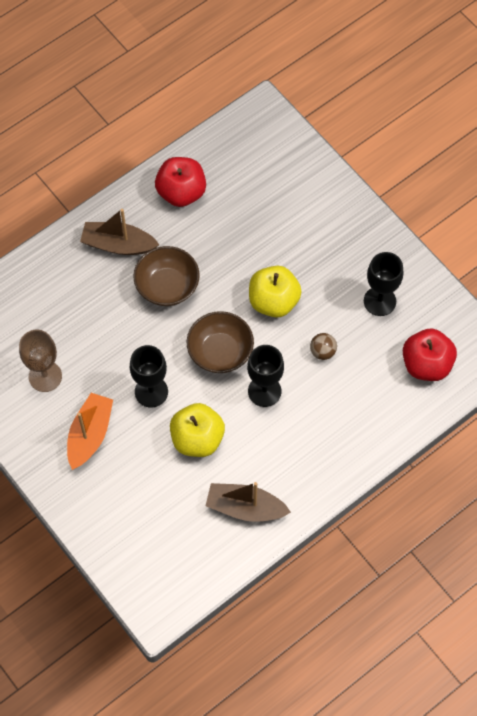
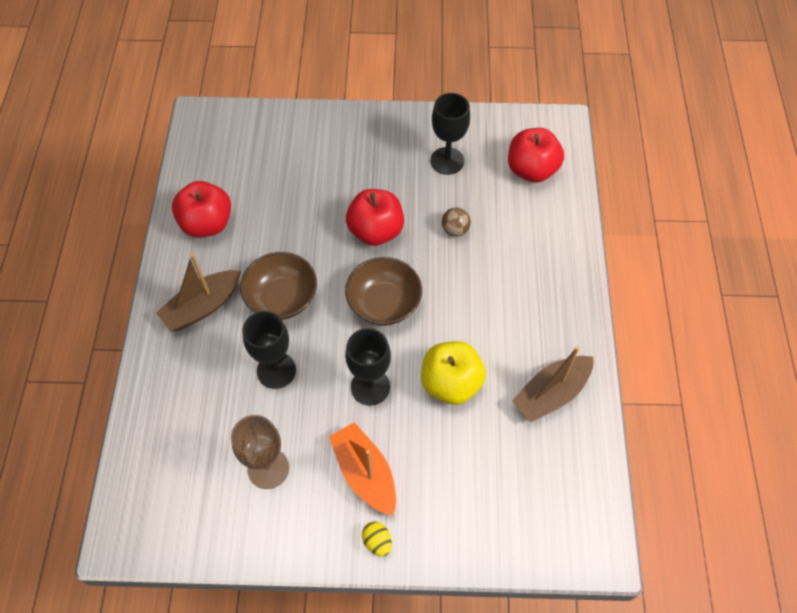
camera: 50 degrees left, 5 degrees down
(52, 476) = (377, 541): none -> yellow egg
(264, 391) = (452, 297): black goblet -> black goblet (276, 370)
(273, 301) = (375, 231): yellow apple -> red apple

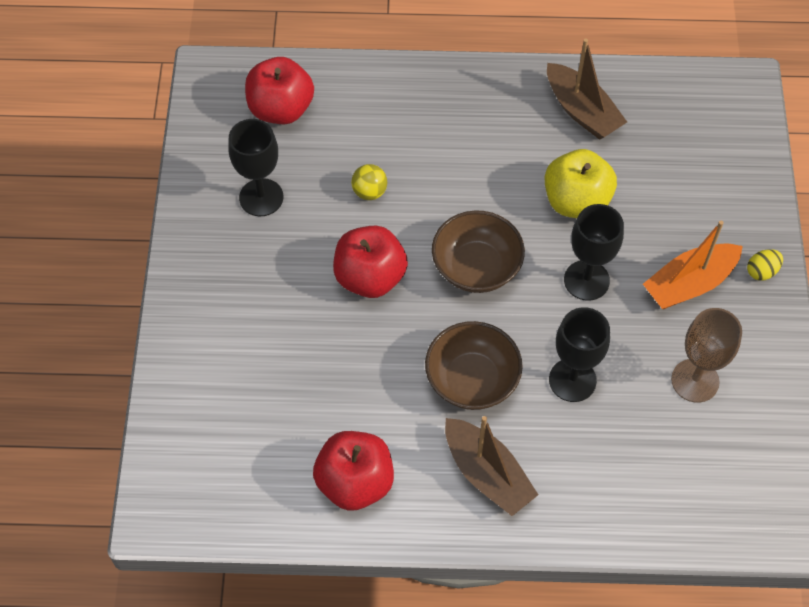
camera: 90 degrees left, 0 degrees up
(455, 230) = (369, 192): brown ball -> yellow ball

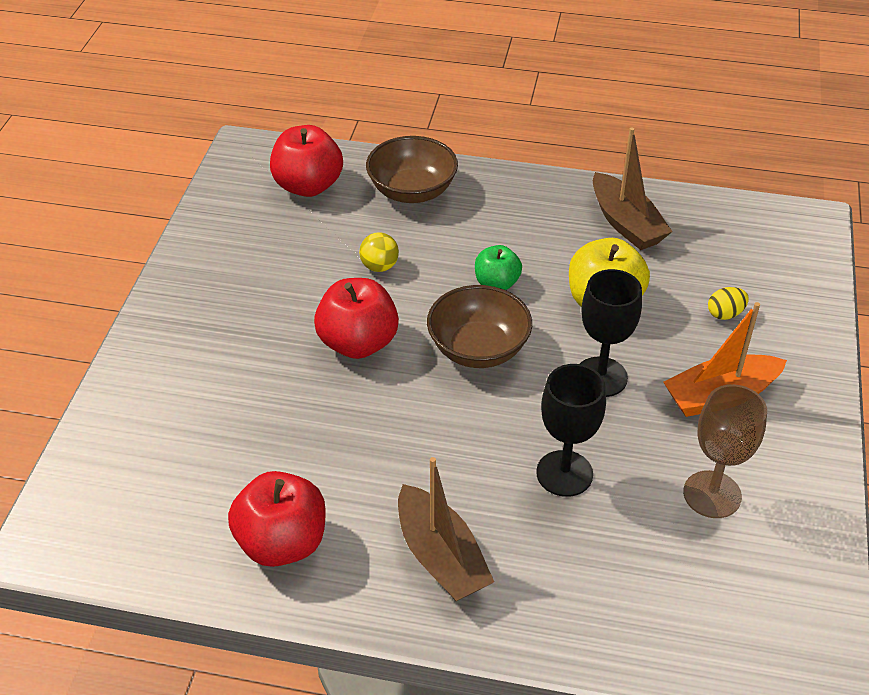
camera: 10 degrees right, 15 degrees down
(261, 197) = (263, 257): black goblet -> none
(472, 380) = (446, 457): brown bowl -> brown bowl (412, 191)
(478, 195) = (496, 283): none -> green apple
(761, 271) = (808, 395): yellow egg -> yellow egg (725, 314)

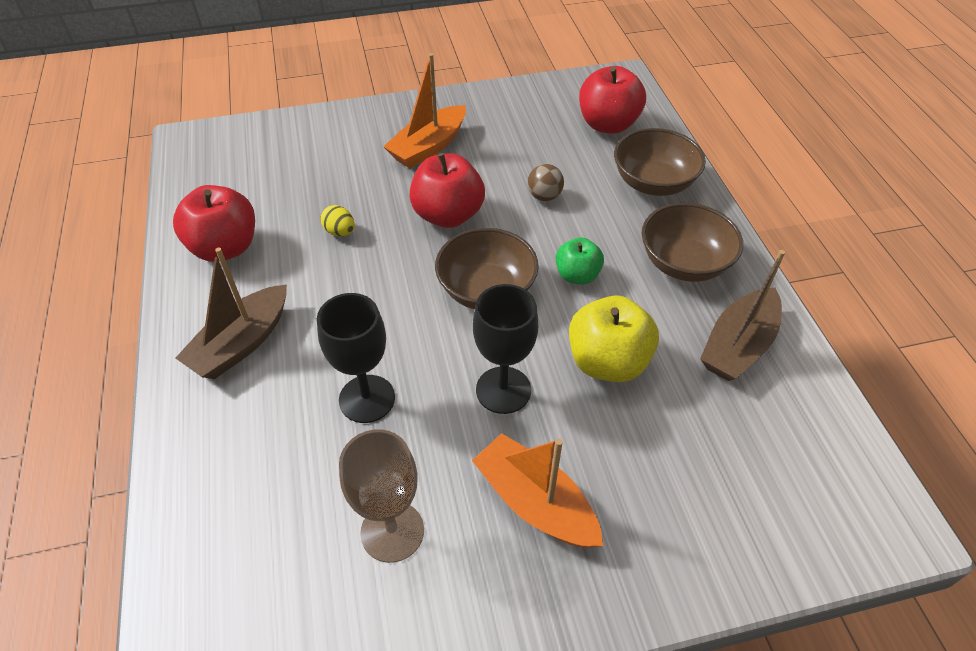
camera: 65 degrees right, 5 degrees up
(239, 324) = (428, 147): none -> orange boat
(379, 266) = (544, 196): yellow ball -> brown ball
(522, 214) = (684, 263): none -> brown bowl
(725, 314) = (664, 474): yellow egg -> yellow egg (340, 232)

